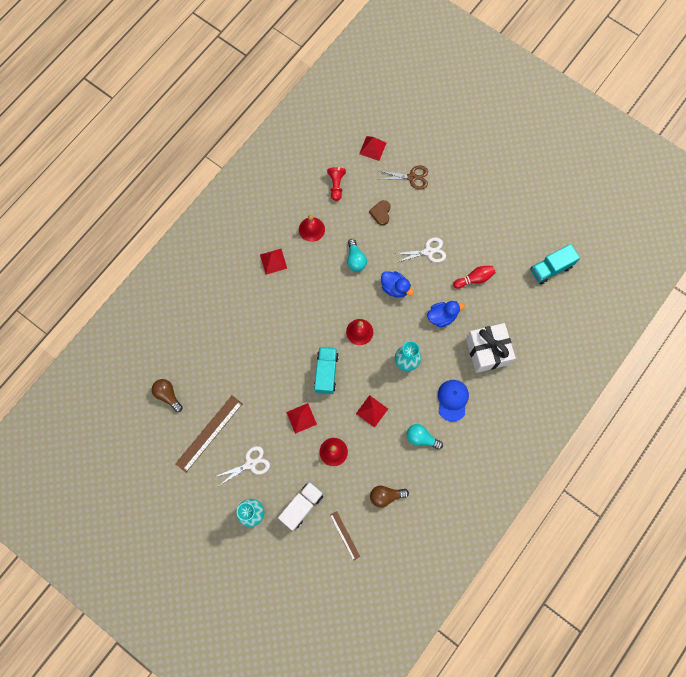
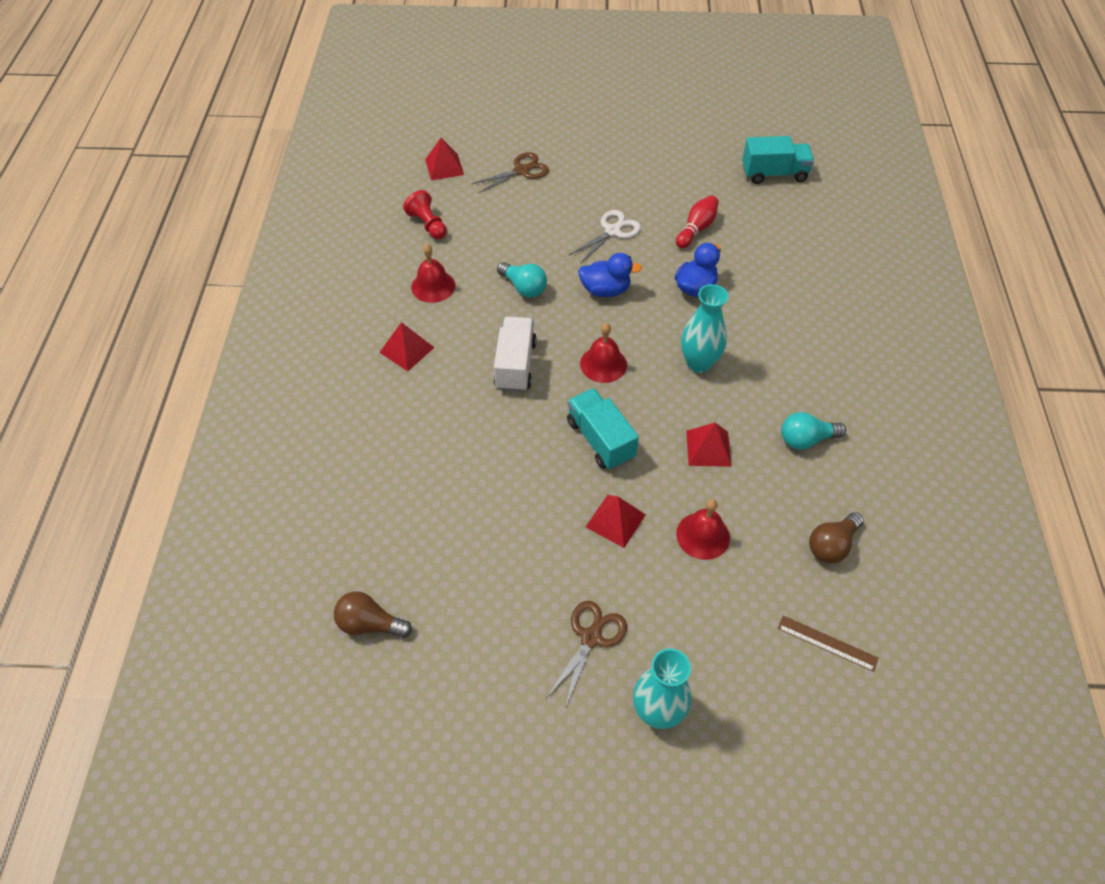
camera: 35 degrees left, 20 degrees down
(209, 433) = (485, 636): brown ruler -> none
(250, 464) = (591, 638): white scissors -> brown scissors
(301, 506) = (725, 646): white truck -> white truck (515, 365)
(381, 213) = (514, 223): brown heart -> none
(452, 400) = (801, 370): blue cap -> none
(487, 351) = (788, 293): white gift -> none
(550, 268) = (774, 174): turquoise truck -> turquoise truck turned 120 degrees counterclockwise

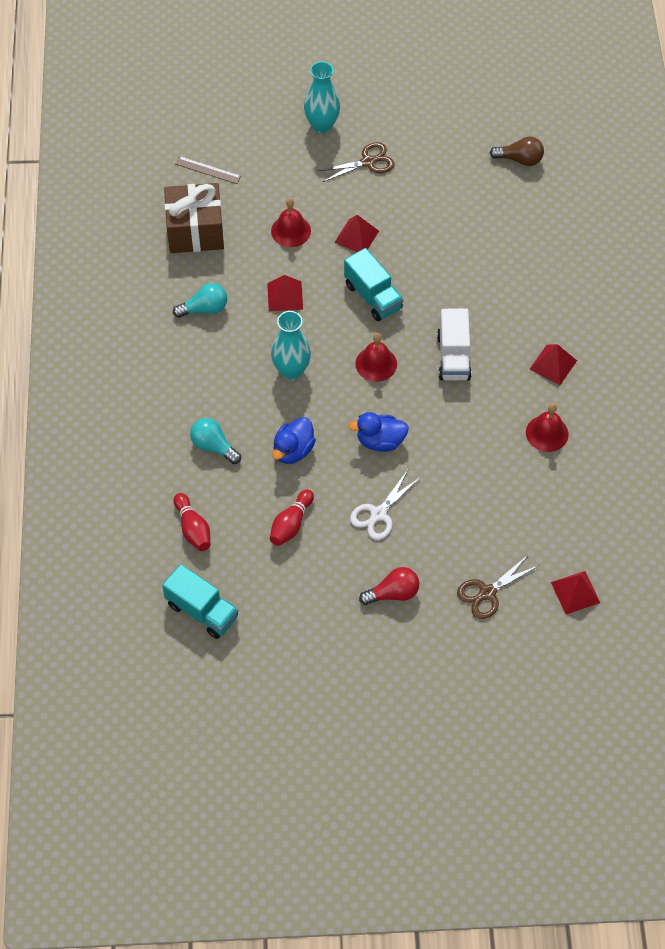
camera: 175 degrees right, 5 degrees up
(428, 225) = (571, 508): red pawn -> none
(524, 287) = (459, 438): turquoise light bulb -> turquoise light bulb (213, 446)
(591, 638) = (368, 162): brown scissors -> brown scissors turned 135 degrees counterclockwise
(604, 175) = (393, 593): none -> red light bulb
(774, 174) = (202, 611): turquoise truck -> turquoise truck turned 135 degrees counterclockwise
(790, 231) = (193, 528): none -> red bowling pin
(832, 545) = (195, 231): brown light bulb -> brown gift

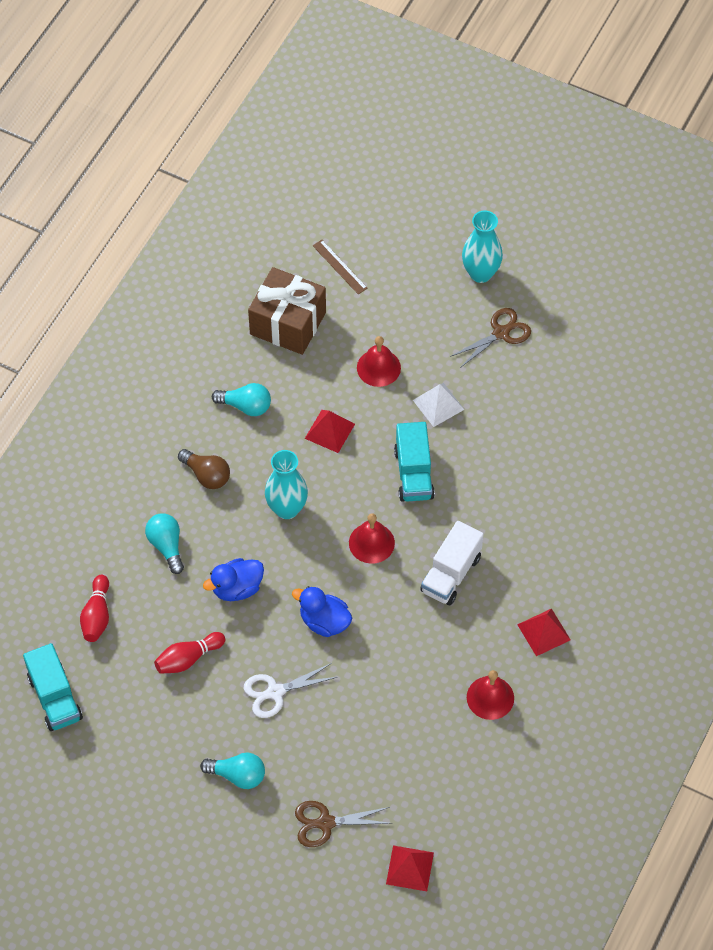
camera: 30 degrees right, 0 degrees up
(356, 236) = (438, 404): red pyramid -> white pyramid
(368, 162) = (501, 333): brown scissors -> brown scissors turned 45 degrees counterclockwise
(393, 593) = (238, 775): red light bulb -> turquoise light bulb
(519, 159) = (656, 403): brown light bulb -> brown light bulb (206, 475)

